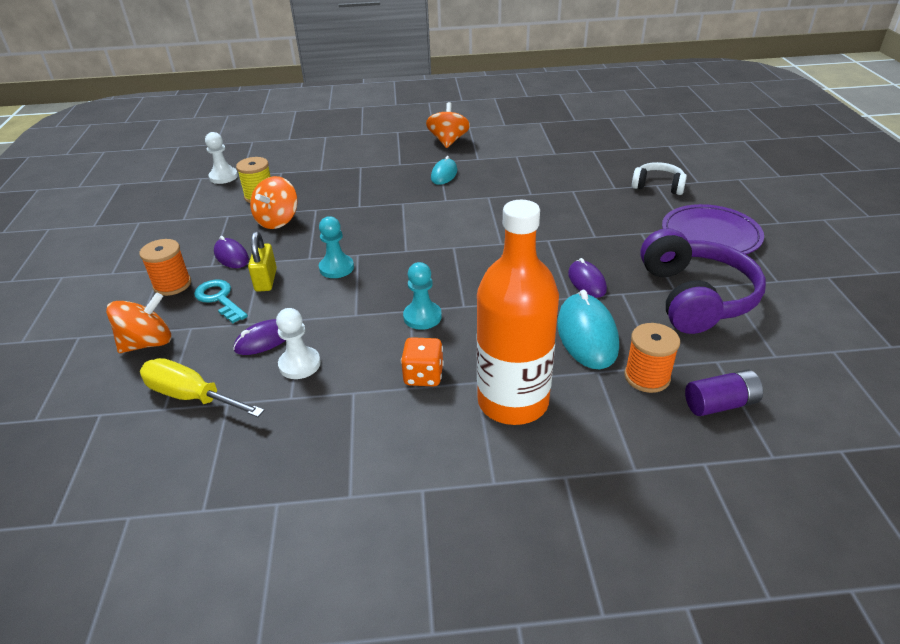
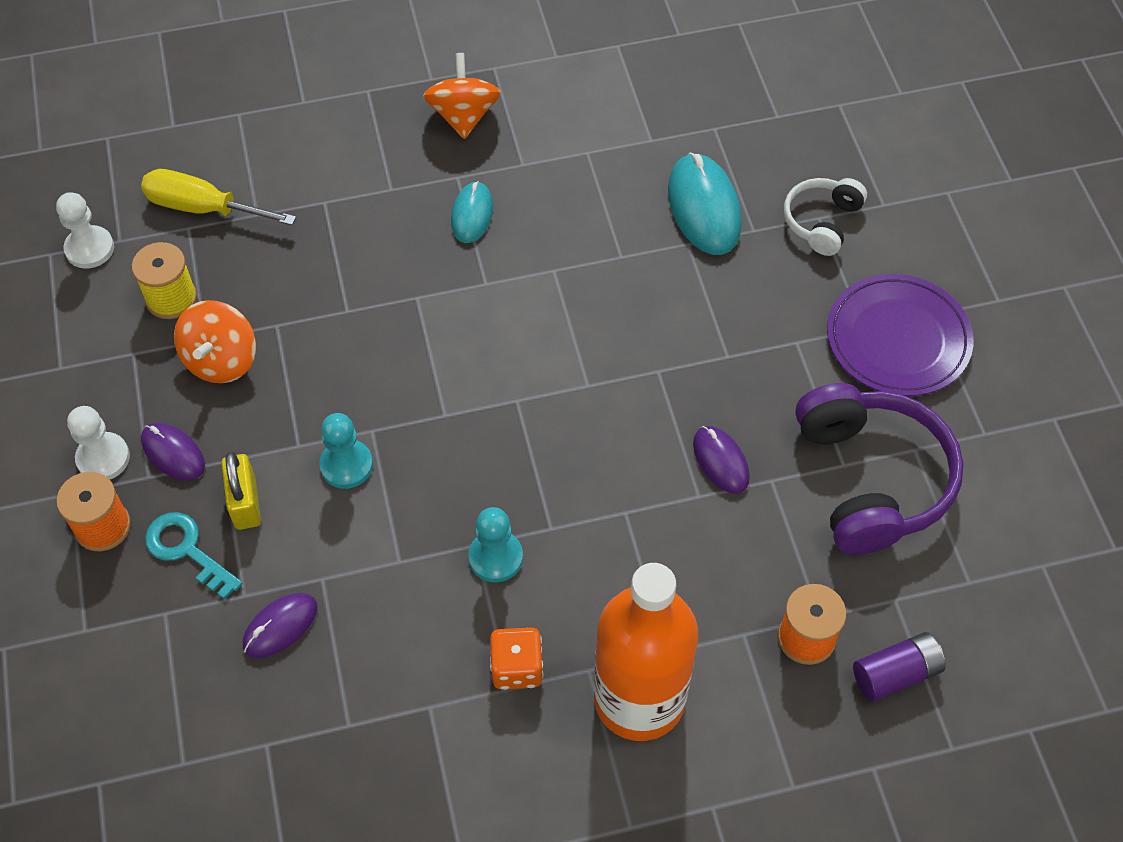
camera: 10 degrees left, 20 degrees up
(148, 343) = (113, 650): orange spinning top -> none
(191, 396) = (213, 739): yellow screwdriver -> yellow screwdriver (203, 208)
(299, 364) = (344, 666): white pawn -> white pawn (103, 458)
(587, 335) = (726, 569): turquoise mouse -> turquoise mouse (704, 208)
(658, 186) = (821, 221): white headphones -> white headphones turned 75 degrees counterclockwise

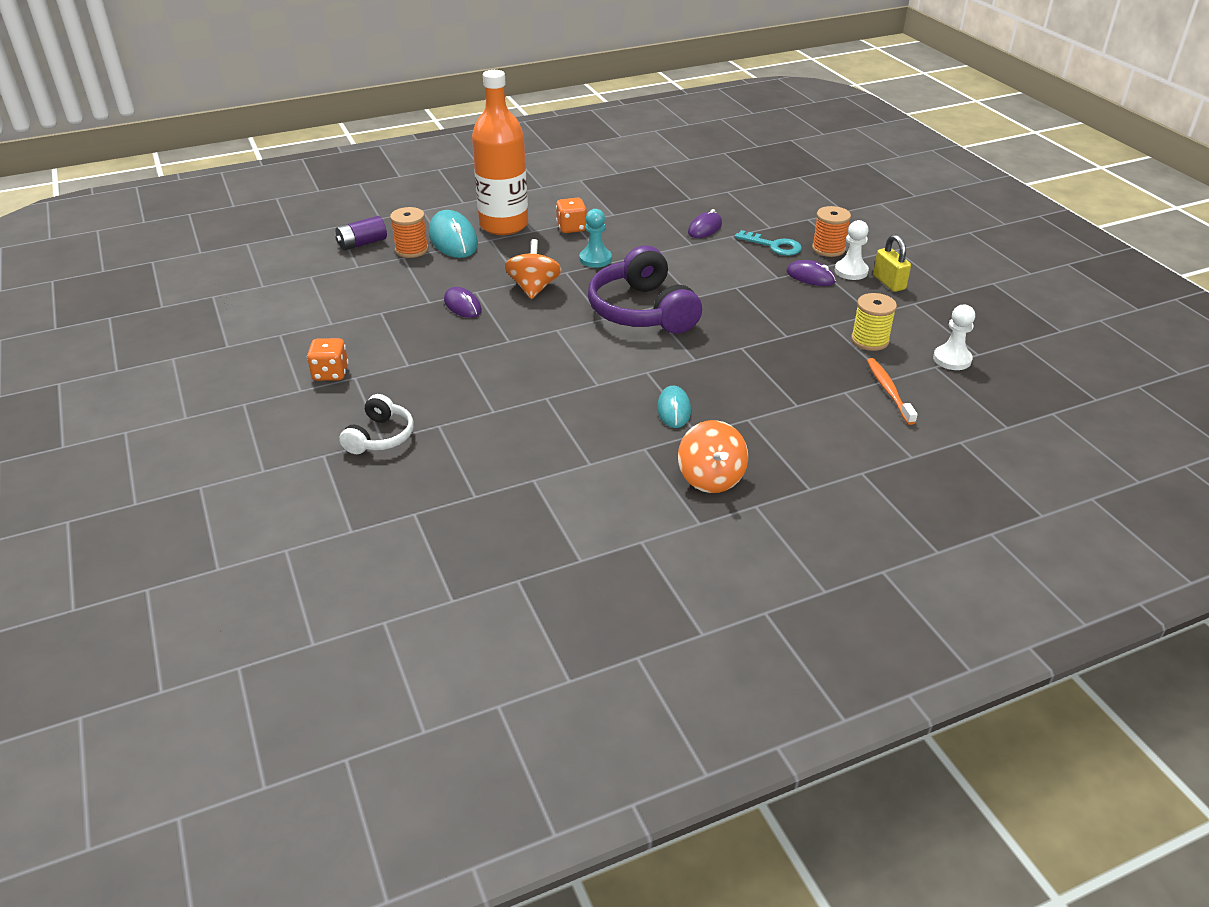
camera: 170 degrees right, 20 degrees down
(203, 208) = (889, 391): yellow screwdriver -> orange toothbrush
(221, 360) = (811, 316): orange spinning top -> orange spinning top (534, 288)
(245, 503) = (753, 264): yellow padlock -> yellow padlock (889, 282)
(346, 465) = (701, 282): turquoise pawn -> none
(704, 208) = (481, 435): turquoise mouse -> turquoise mouse (453, 239)
(871, 479) = (363, 308): purple headphones -> purple headphones (642, 311)
(898, 339) = (330, 373): purple plate -> orange dice

